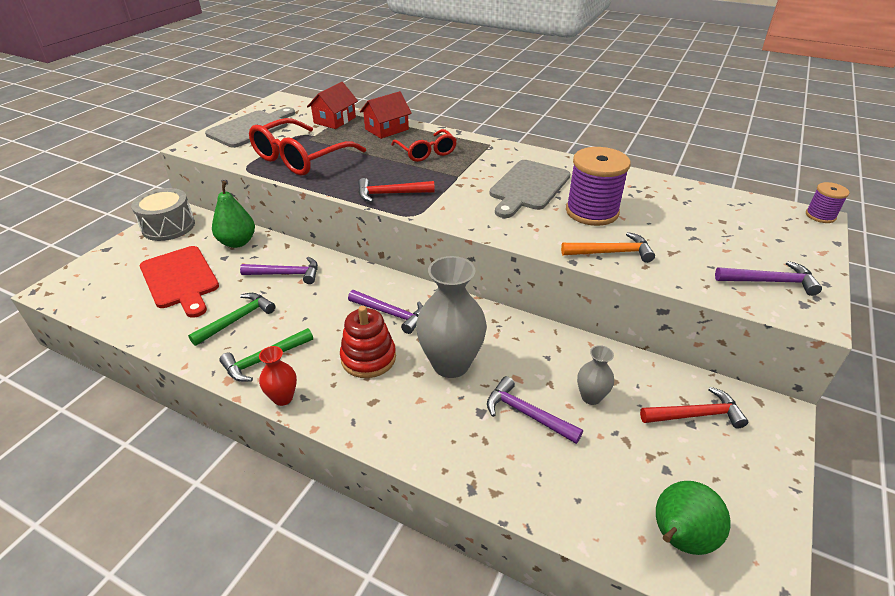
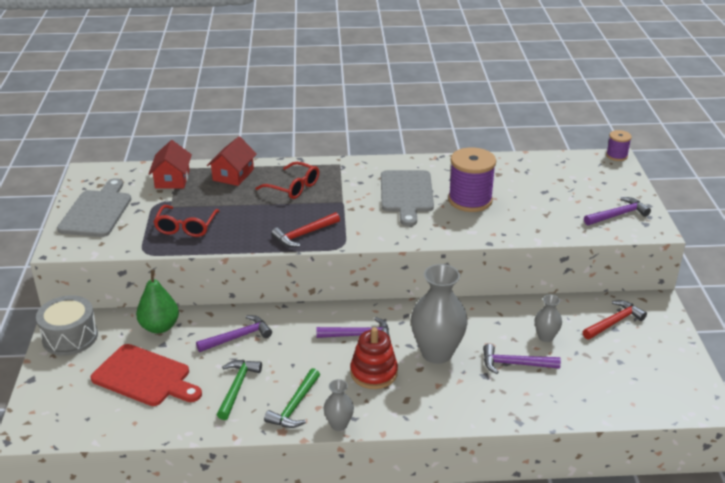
camera: 30 degrees left, 5 degrees down
(283, 398) = (339, 424): red vase -> grey vase
(300, 158) = (186, 227): red glasses -> red glasses, size x0.61
(611, 252) = (508, 228): orange hammer -> none
(679, 538) = (651, 394): green pear -> none

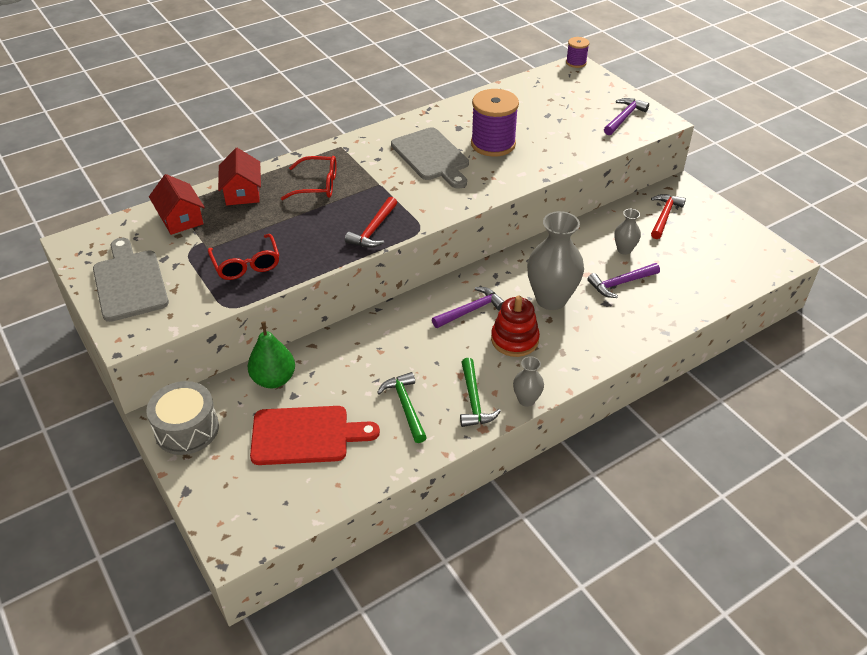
camera: 30 degrees left, 10 degrees up
(238, 337) = (361, 357): purple hammer -> none

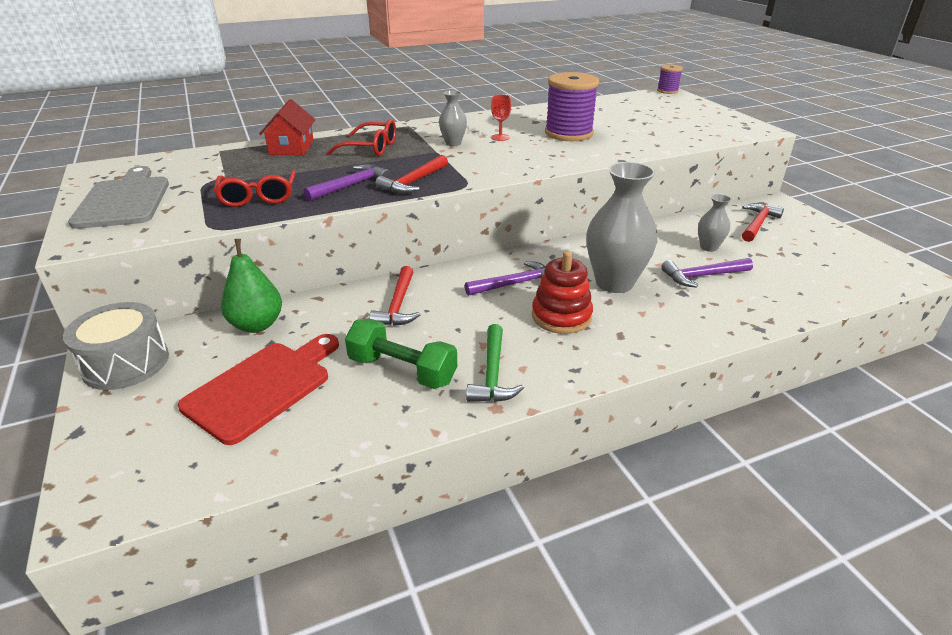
camera: 10 degrees right, 10 degrees down
(180, 218) = (216, 160): red house -> none
(306, 435) = (263, 387): red cutting board -> red cutting board turned 60 degrees counterclockwise
(381, 345) = (398, 305): none -> red hammer
(405, 406) = (402, 370): green hammer -> green dumbbell
(432, 157) = (500, 137): grey cutting board -> red goblet
(526, 400) = (563, 381): grey vase -> grey vase (453, 143)
(624, 117) = (716, 125): purple hammer -> purple hammer (351, 186)

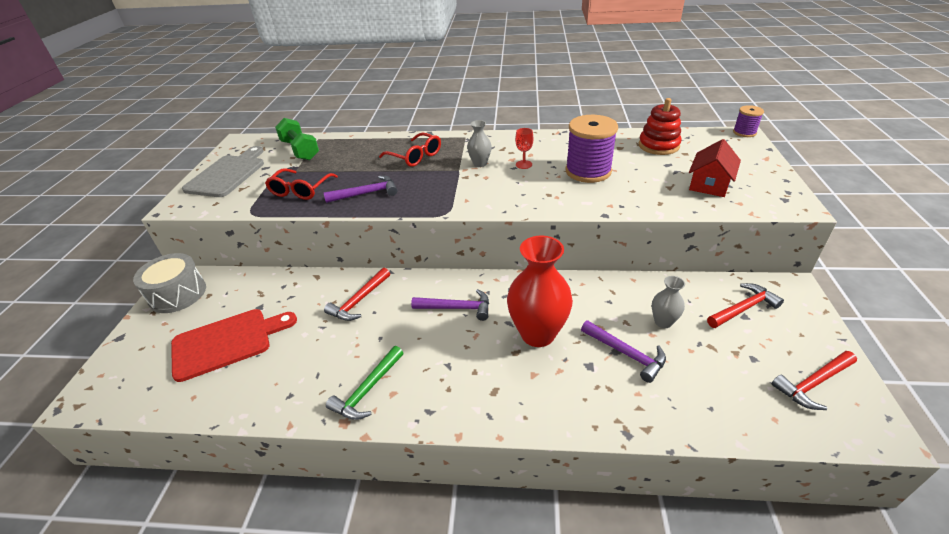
camera: 30 degrees right, 5 degrees up
(257, 325) = (264, 288): green pear -> none
(291, 147) = (364, 145): red house -> red house (709, 184)
(402, 370) = (314, 362): green dumbbell -> green dumbbell (300, 150)
(414, 182) = (411, 200): red hammer -> red hammer (813, 383)
(561, 316) = (464, 354): red stacking toy -> red stacking toy (658, 146)
(614, 283) = (537, 334): grey vase -> red vase
(702, 276) = (626, 353): purple hammer -> purple hammer turned 150 degrees counterclockwise

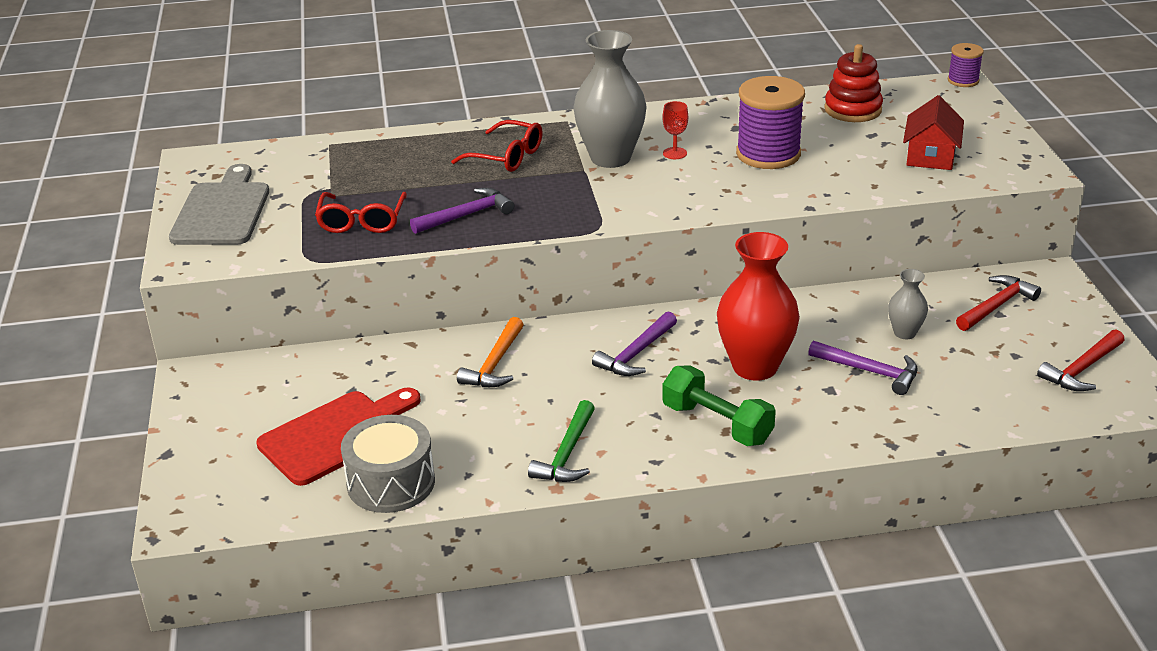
camera: 15 degrees left, 5 degrees down
(178, 294) = (210, 392): grey drum -> grey drum (391, 482)
(300, 150) = (313, 164): green dumbbell -> green dumbbell (717, 424)
(359, 301) = (495, 363): red hammer -> orange hammer
(456, 308) = (636, 353): purple hammer -> purple hammer turned 135 degrees clockwise
(480, 163) = (610, 158): grey vase -> grey vase, size x2.01

